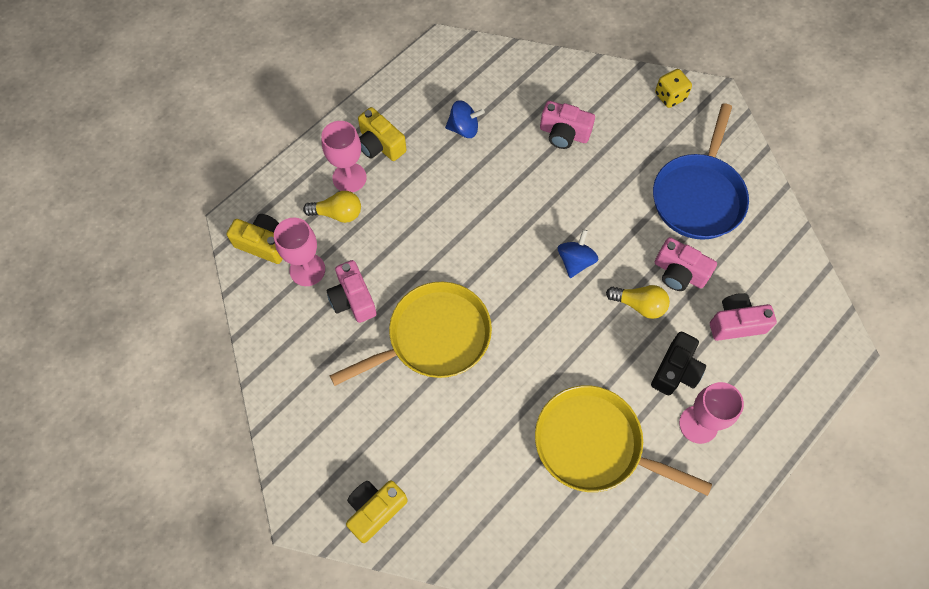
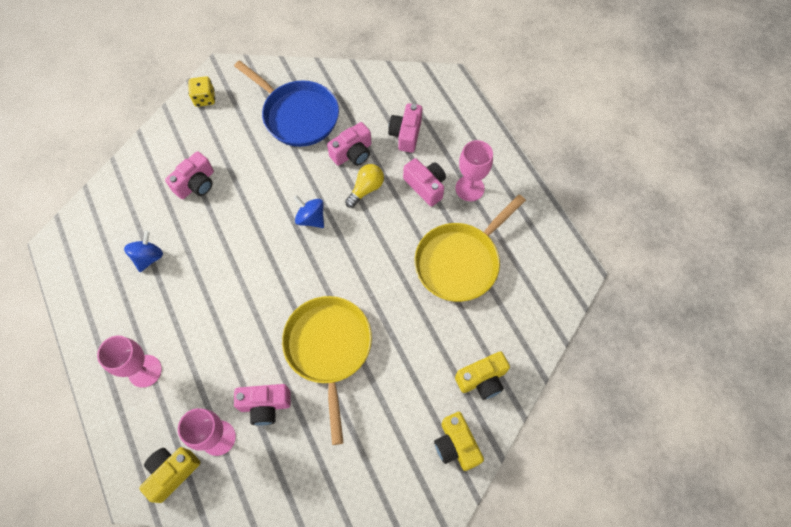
camera: 70 degrees left, 0 degrees up
(338, 213) = (176, 392): yellow light bulb -> none
(380, 145) = (126, 333): yellow camera -> yellow camera (482, 379)
(675, 371) = (425, 186): black camera -> pink camera

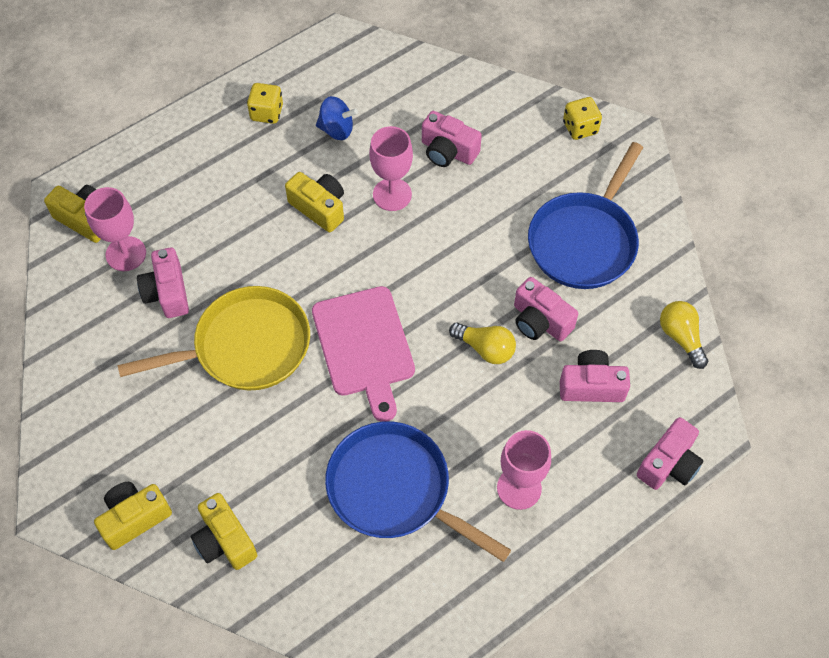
camera: 80 degrees right, 5 degrees down
(112, 308) = (267, 113): none -> yellow dice
(145, 371) = (196, 163): pink goblet -> pink goblet (392, 194)
(219, 280) = (319, 208): none -> yellow camera
(311, 218) = (425, 290): blue spinning top -> none
(347, 265) = (364, 346): none -> pink cutting board
(382, 79) = (681, 337): none -> yellow light bulb
(425, 186) = (508, 426): pink camera -> pink camera (669, 464)
(460, 261) = (395, 490): yellow pan -> blue pan

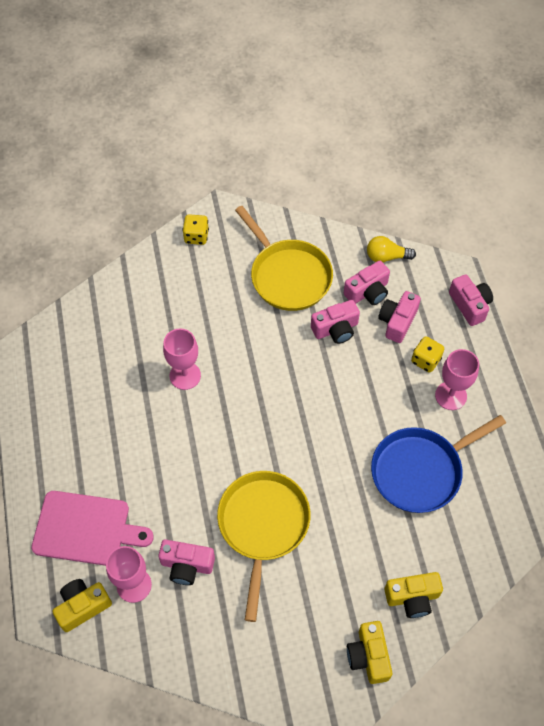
camera: 65 degrees left, 0 degrees up
(267, 113) = (59, 431): yellow dice -> yellow dice (425, 360)
(319, 208) = (169, 428): yellow camera -> none
(337, 129) = (105, 389): blue spinning top -> none
(364, 346) = (302, 445): pink cutting board -> pink cutting board (86, 529)
(448, 151) = (168, 324): pink camera -> pink camera (368, 292)
(485, 348) = (340, 370): yellow light bulb -> none
(584, 241) = (288, 275): blue pan -> yellow pan

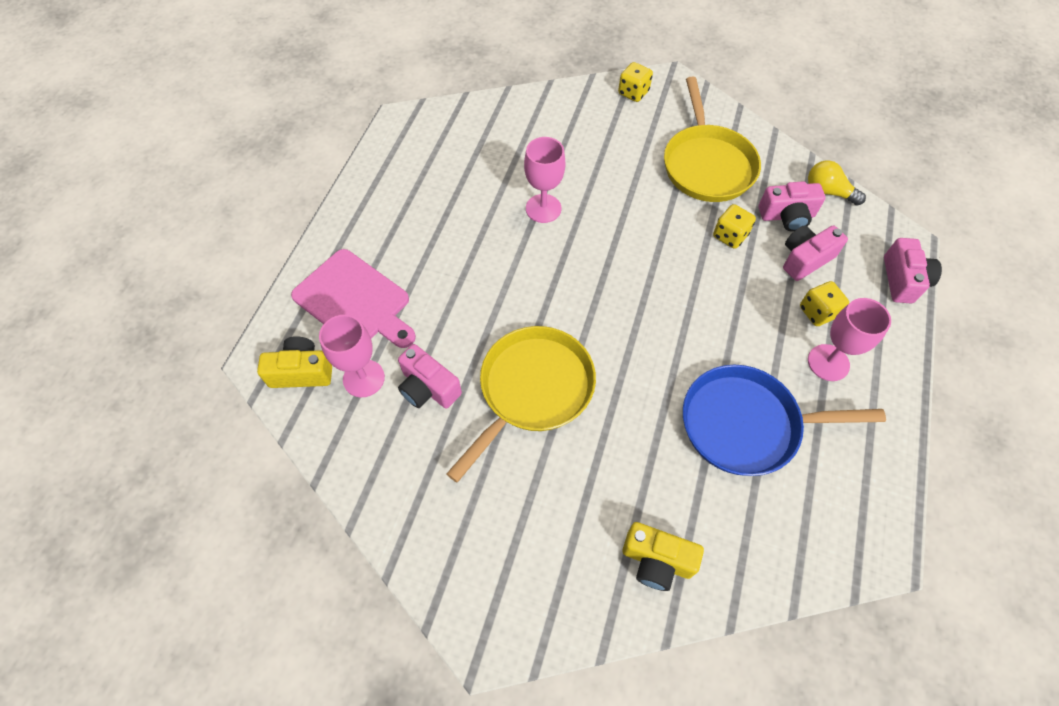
camera: 30 degrees right, 0 degrees up
(336, 329) = (730, 236): pink camera -> yellow dice
(368, 656) = (565, 597): yellow camera -> none

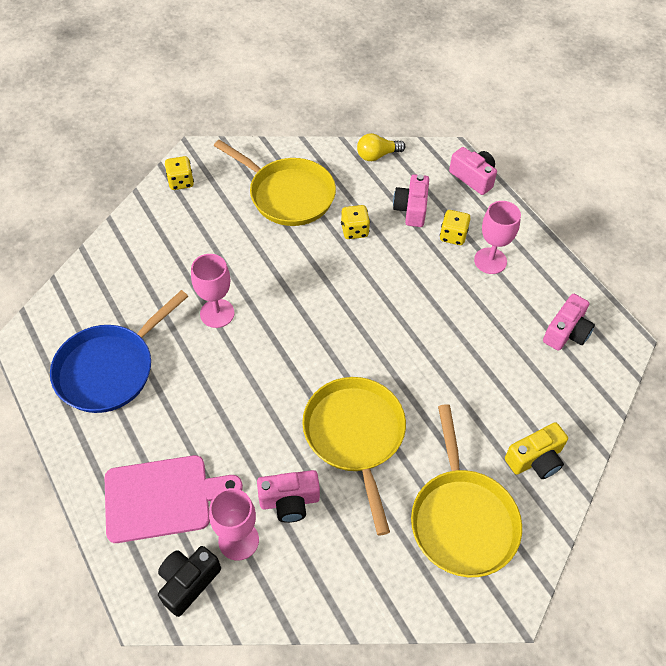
camera: 50 degrees left, 5 degrees down
(301, 372) = (188, 582): yellow camera -> black camera
(534, 538) = (462, 519): none -> yellow pan
(746, 424) = (491, 336): blue pan -> blue pan (110, 369)
(787, 216) = (372, 190): pink camera -> pink camera (566, 332)

